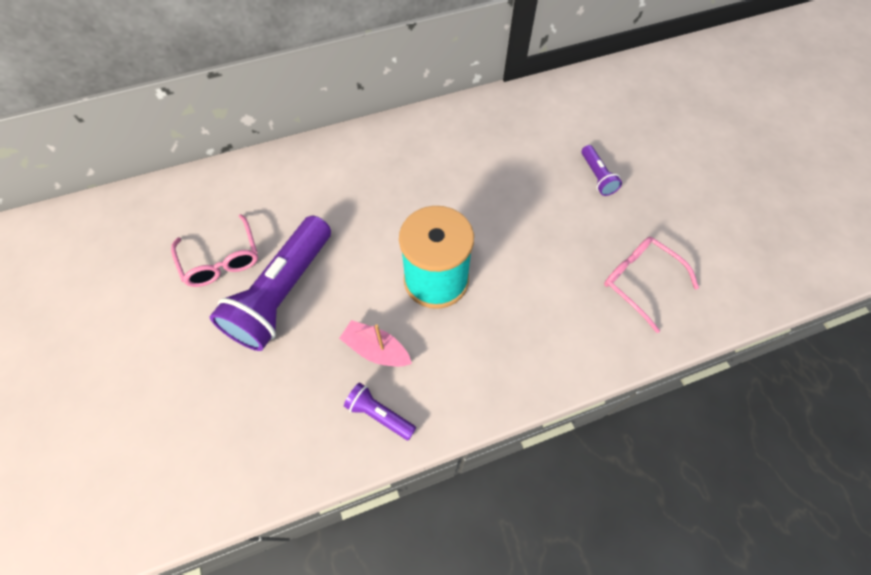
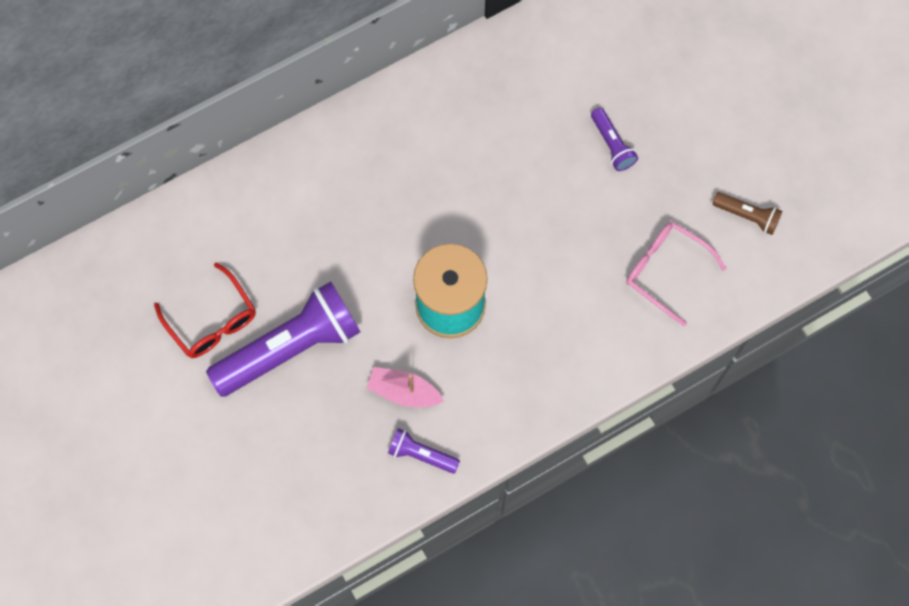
camera: 10 degrees left, 10 degrees up
(222, 260) = (212, 321): pink glasses -> red glasses
(282, 293) = (290, 348): purple flashlight -> purple flashlight turned 135 degrees counterclockwise
(717, 247) = (747, 216): none -> brown flashlight

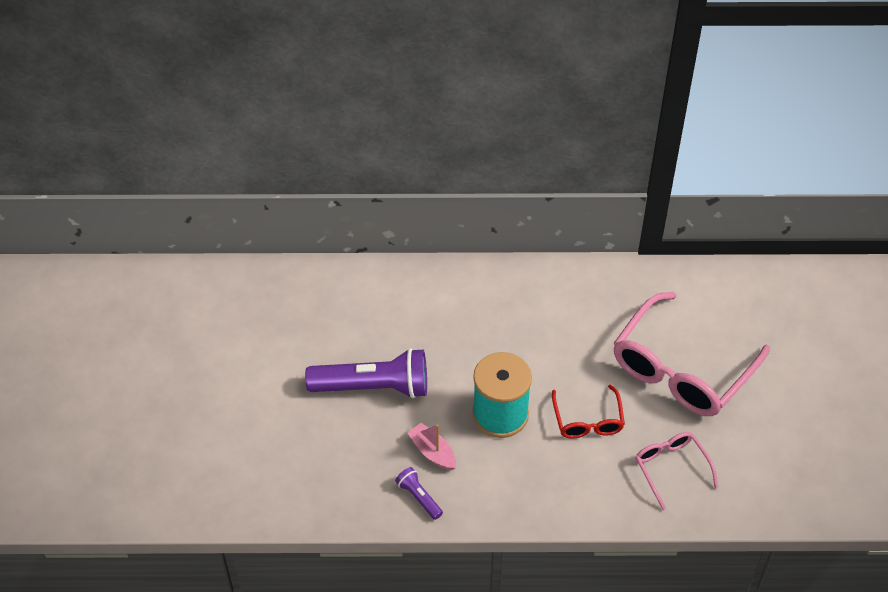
camera: 30 degrees right, 20 degrees down
(212, 321) = (332, 346): red glasses -> red glasses (588, 421)
(612, 145) = (680, 370): purple flashlight -> pink glasses
(747, 216) = (755, 462): brown flashlight -> none

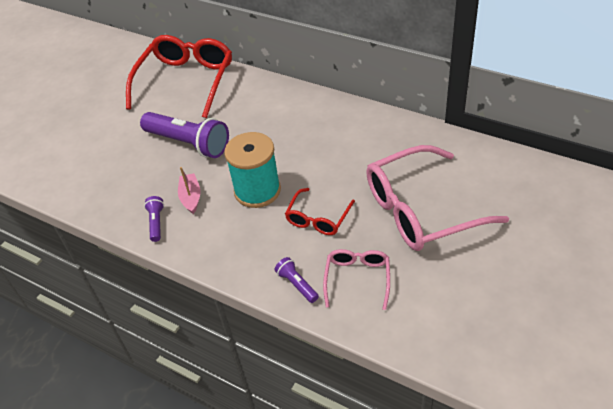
camera: 35 degrees right, 5 degrees down
(297, 303) = (186, 81): none -> red glasses
(619, 499) = (297, 284): none -> purple flashlight

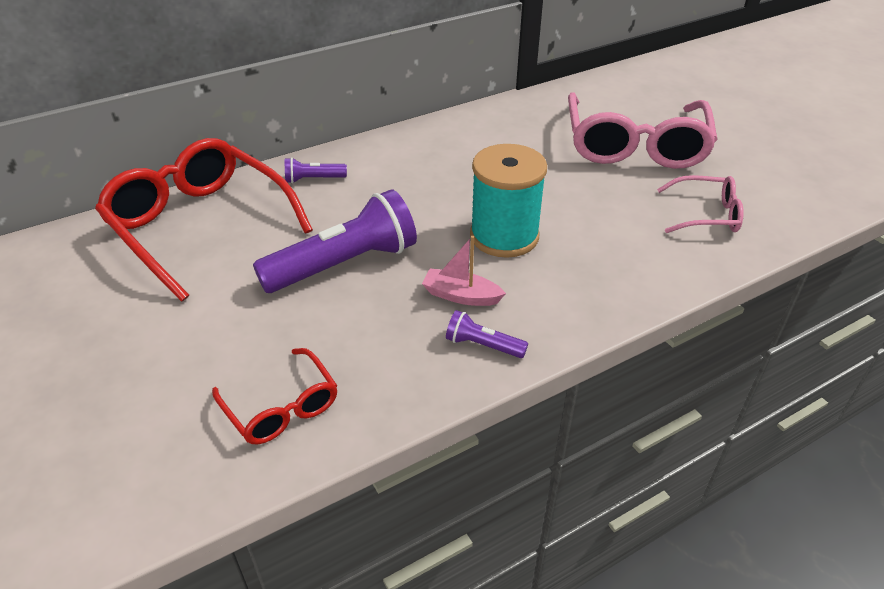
camera: 65 degrees left, 5 degrees down
(297, 284) = (690, 258): purple flashlight -> purple flashlight (313, 179)
(318, 219) = (594, 209): red glasses -> red glasses (282, 408)
(357, 278) = (707, 215): pink glasses -> pink glasses turned 150 degrees clockwise

